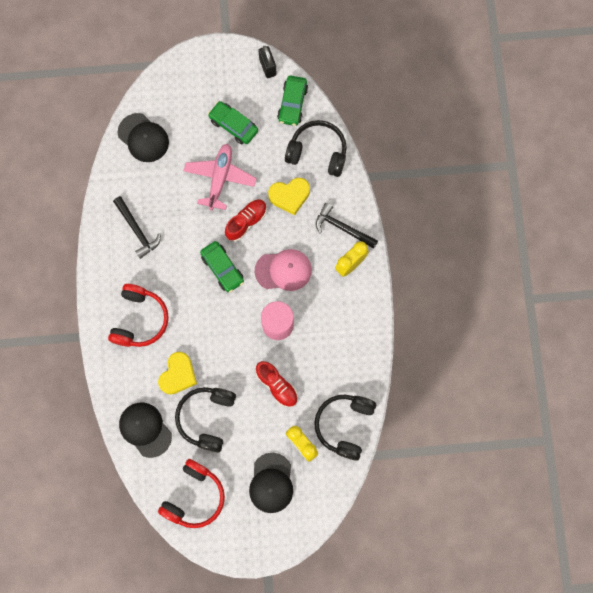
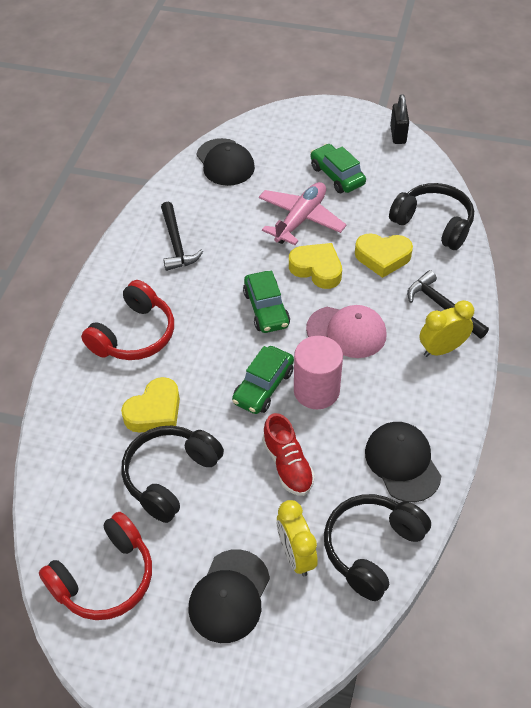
camera: 20 degrees right, 25 degrees down
(145, 429) = (78, 464): black cap -> black cap (402, 462)
(246, 222) = (317, 269): red shoe -> yellow heart
(292, 104) = (417, 172): green car -> green car (263, 386)

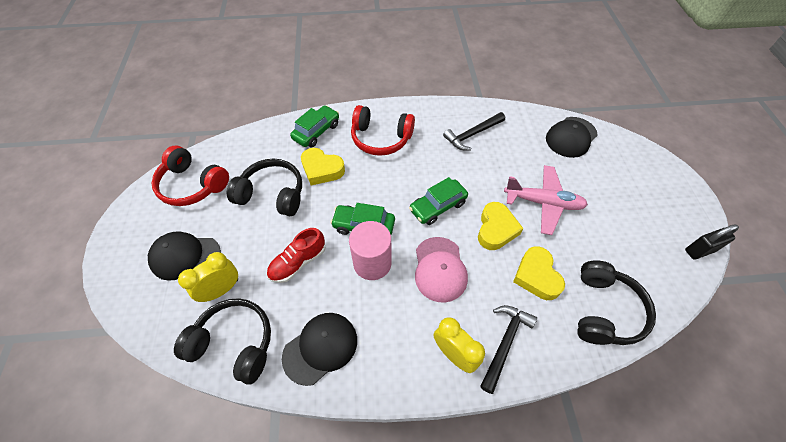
camera: 70 degrees right, 5 degrees up
(337, 175) = (610, 215): green car -> green car (316, 131)

